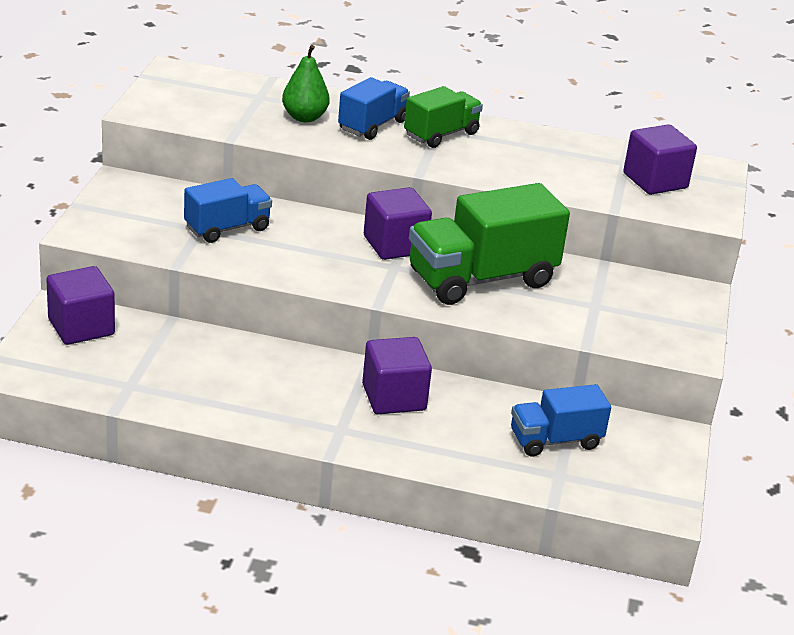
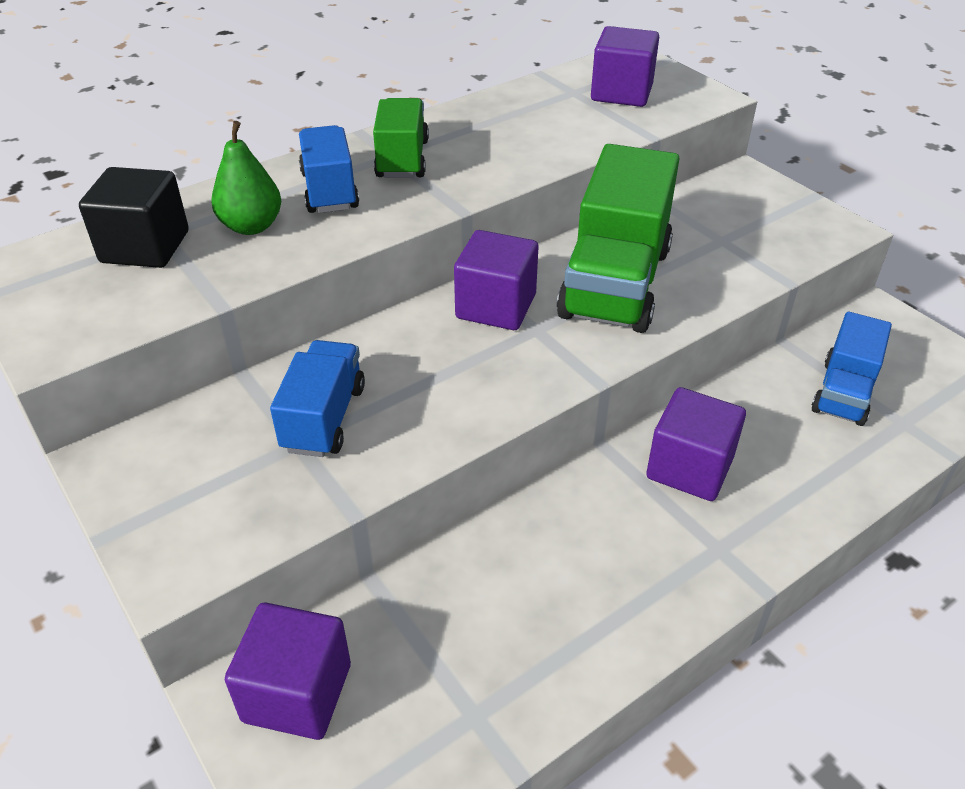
camera: 45 degrees left, 10 degrees up
(243, 97) = (145, 247): none -> black cube

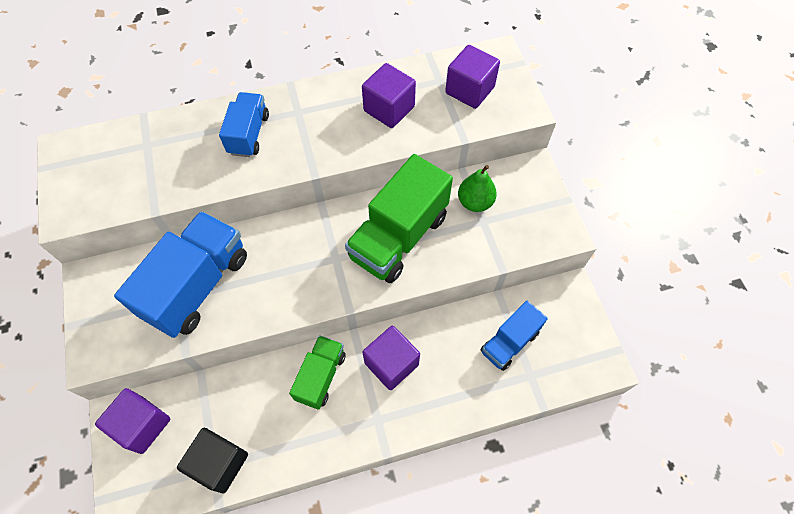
camera: 20 degrees right, 20 degrees up
(145, 247) = (134, 153): black cube -> black cube (220, 463)
(251, 226) = (194, 152): green pear -> green pear (475, 202)
(324, 418) = (197, 285): blue truck -> blue truck, size x1.74
(402, 159) = (302, 117): green truck -> green truck (320, 376)
(496, 306) = (322, 233): purple cube -> purple cube (389, 109)

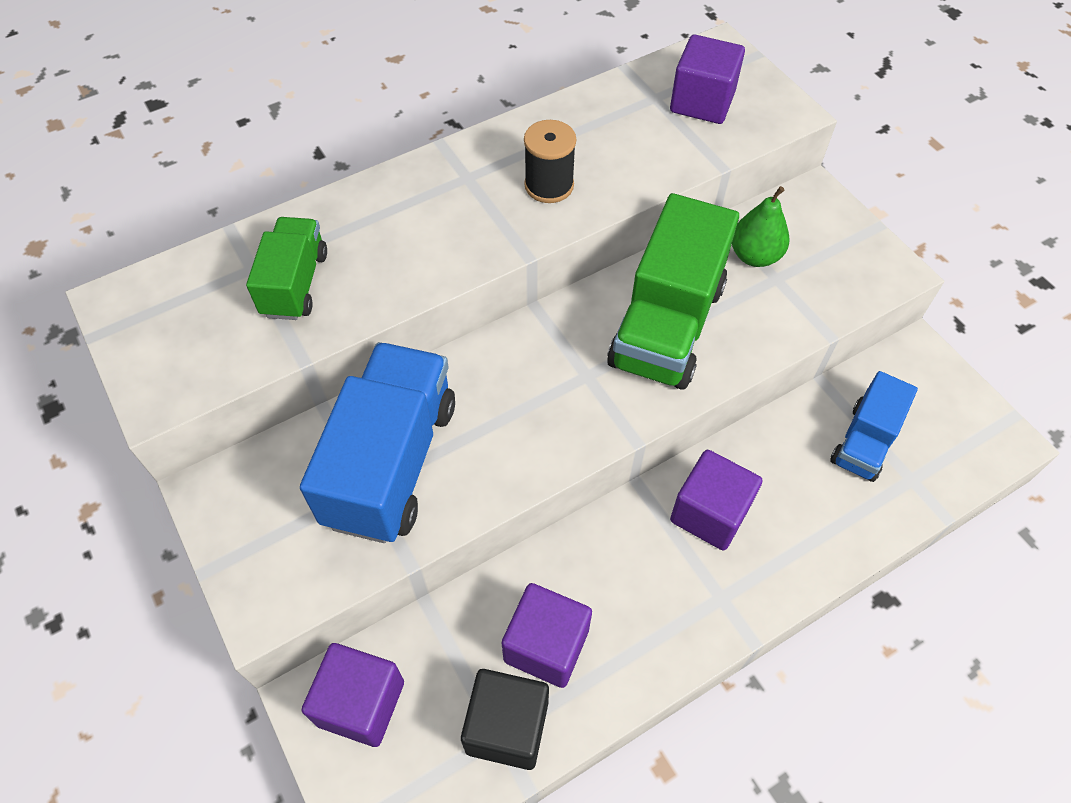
camera: 15 degrees left, 5 degrees down
(249, 134) = (406, 222): blue truck -> none
(320, 376) = (612, 558): green truck -> green truck (295, 284)
(346, 128) = (549, 185): none -> black spool
(389, 109) = (599, 147): purple cube -> purple cube (546, 645)

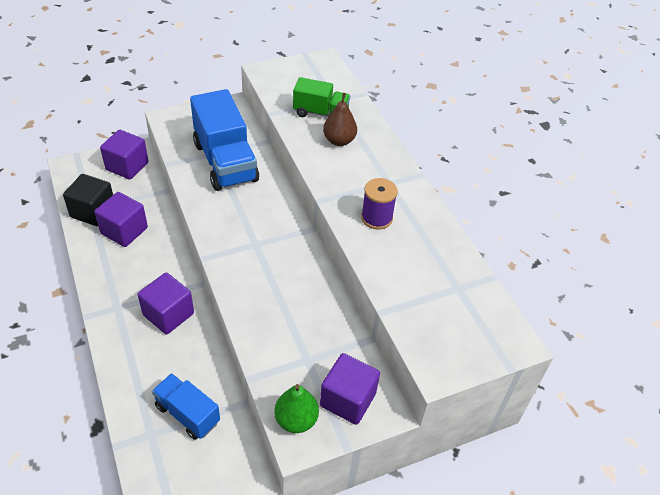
camera: 95 degrees right, 10 degrees down
(372, 248) = (339, 141): none -> brown pear
(391, 462) = (225, 162): blue truck -> blue truck turned 45 degrees clockwise
(549, 185) = (376, 218): black spool -> purple spool
(667, 325) = (281, 289): green truck -> none
(702, 102) = (451, 315): purple cube -> purple cube (348, 399)
(754, 256) = (330, 352): green pear -> green pear (296, 420)

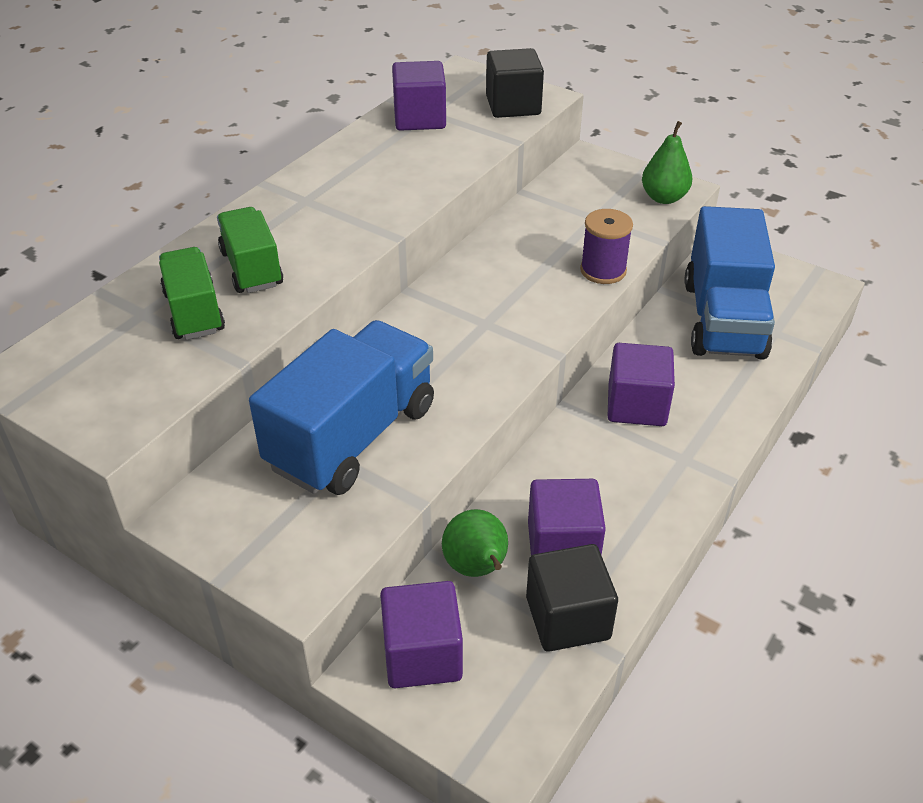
camera: 120 degrees left, 5 degrees down
(145, 199) = (477, 568): none -> green pear
(187, 414) = (723, 319): blue truck -> blue truck, size x1.74
(339, 141) = (251, 268): brown pear -> green truck
(348, 399) = (605, 179): purple cube -> purple cube (419, 118)
(376, 218) = (381, 187): purple spool -> purple spool (603, 270)
(435, 341) = (513, 105): none -> black cube

